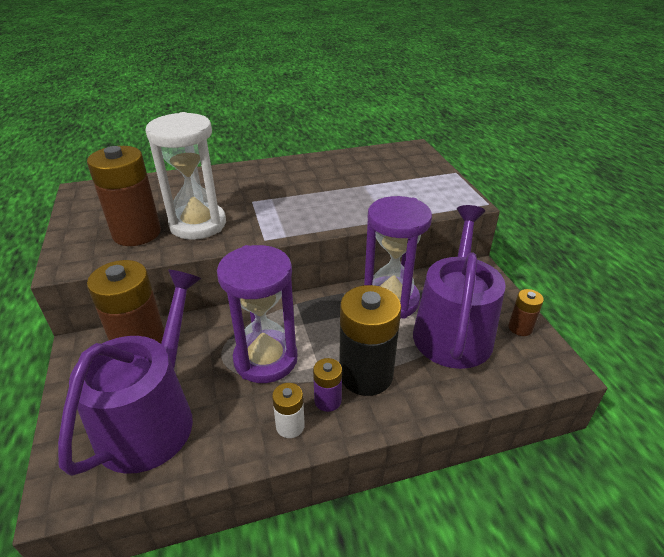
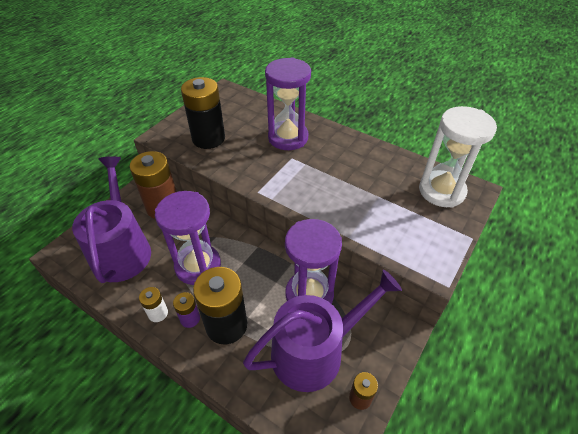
camera: 50 degrees right, 10 degrees up
(137, 233) = (208, 138): brown battery -> black battery
(152, 417) = (122, 249): purple watering can -> purple watering can turned 75 degrees counterclockwise
(198, 224) = (241, 154): white hourglass -> white hourglass (441, 191)
(223, 190) = (288, 138): none -> purple hourglass

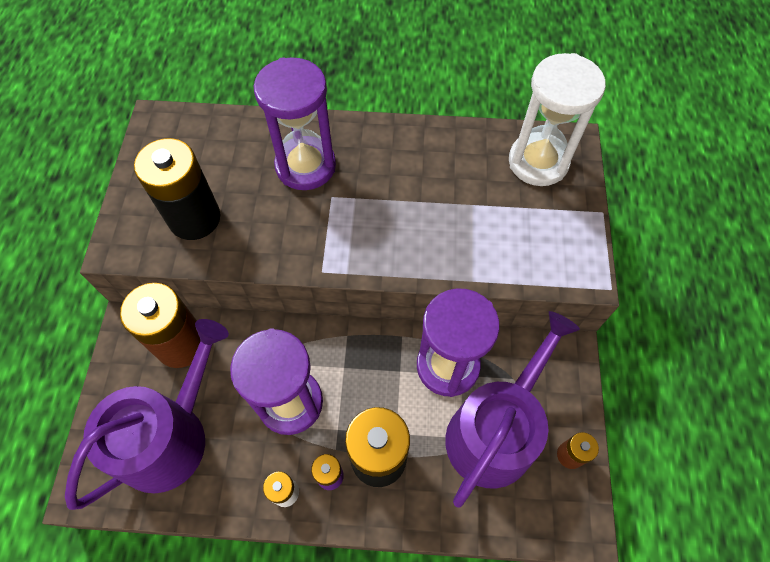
camera: 30 degrees left, 15 degrees up
(122, 249) = (171, 435): purple watering can -> purple watering can turned 75 degrees clockwise

